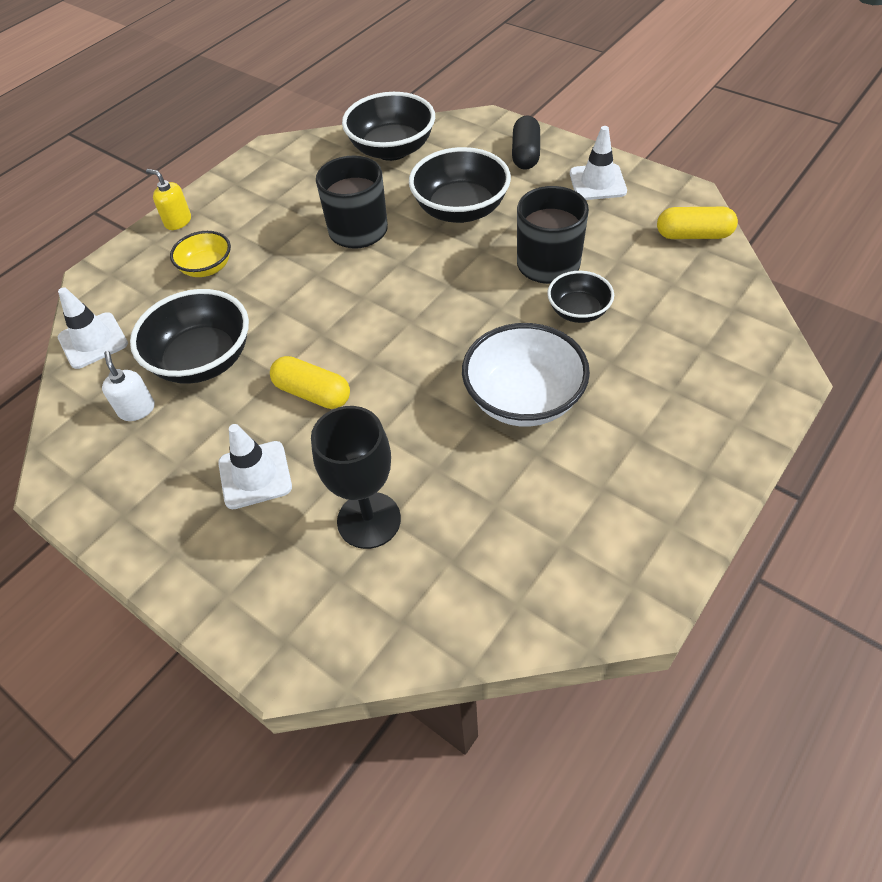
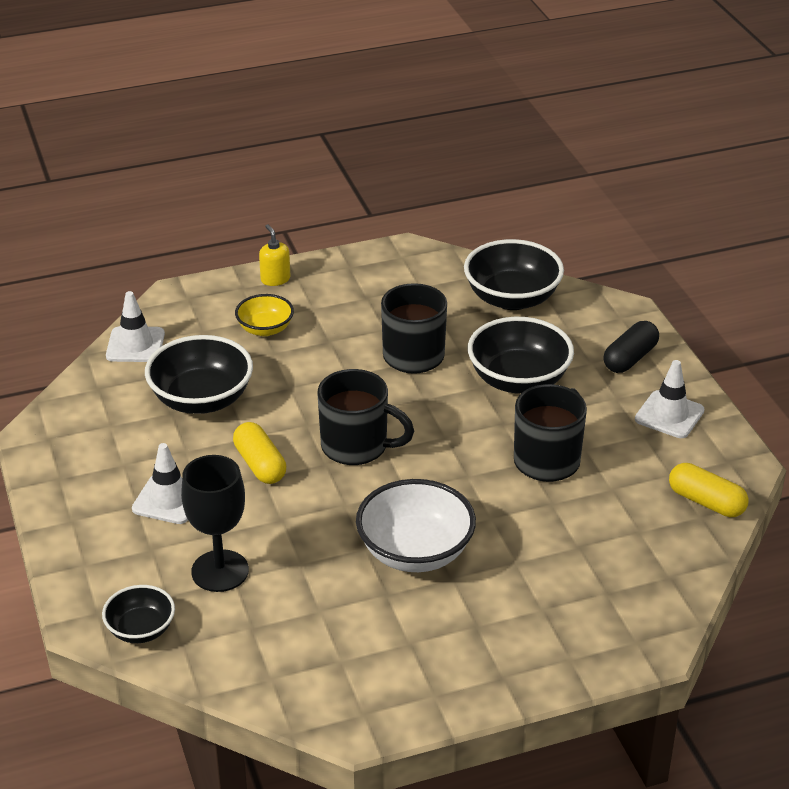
camera: 30 degrees right, 15 degrees down
(137, 409) = (126, 411): white soap dispenser -> none
(384, 331) = (357, 447): none -> black mug
(578, 311) = (531, 511): black bowl -> black bowl (141, 629)

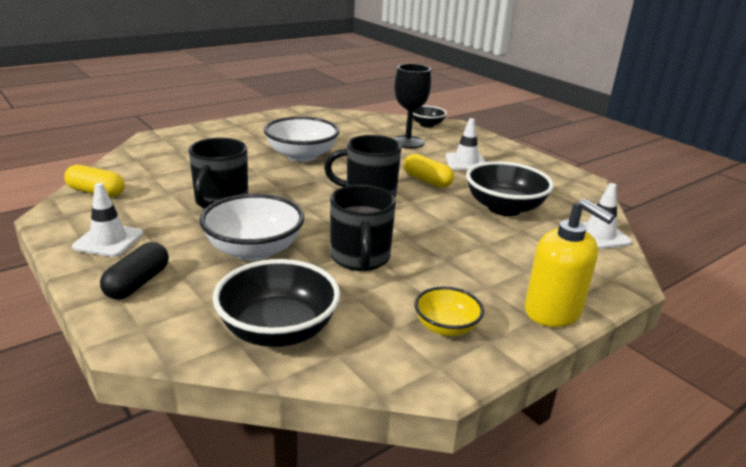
camera: 160 degrees right, 10 degrees down
(265, 329) = (511, 261): yellow bowl -> yellow bowl (446, 327)
(275, 279) = (553, 311): yellow soap dispenser -> yellow soap dispenser, size x1.89
(518, 380) = (254, 250): black bowl -> white bowl

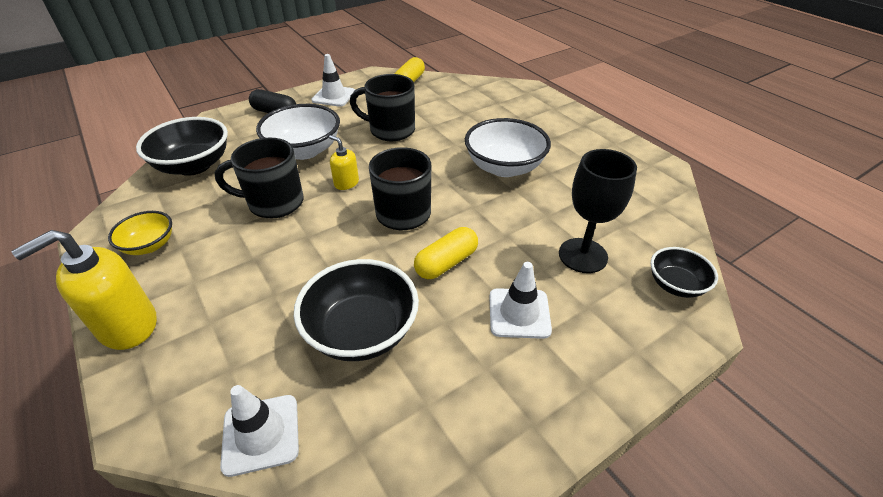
camera: 95 degrees right, 15 degrees up
(324, 222) = (346, 183): none -> yellow soap dispenser

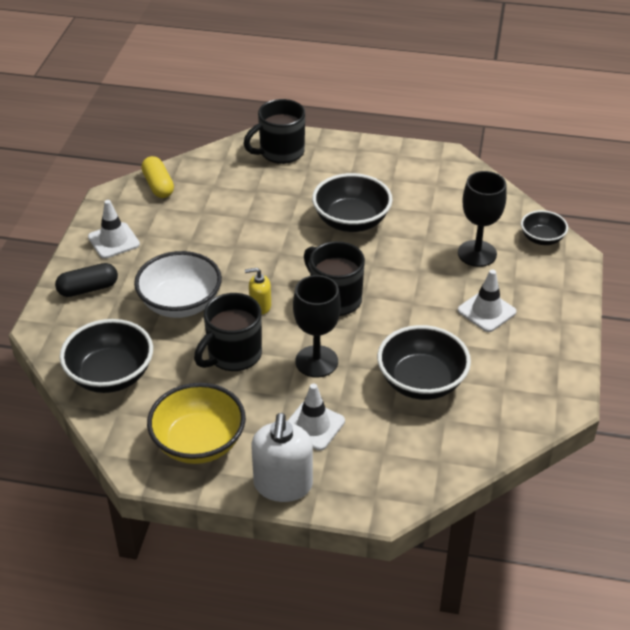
camera: 45 degrees left, 0 degrees up
(127, 326) = (283, 485): yellow soap dispenser -> white soap dispenser
(149, 245) = (199, 443): yellow bowl -> yellow bowl, size x1.73
(261, 434) = (448, 460): white traffic cone -> white traffic cone (313, 426)
(315, 248) = (316, 361): none -> black goblet
(390, 130) = (220, 243): black mug -> black mug (280, 153)
(446, 263) = (409, 312): yellow capsule -> none
(504, 167) = (351, 221): white bowl -> black bowl

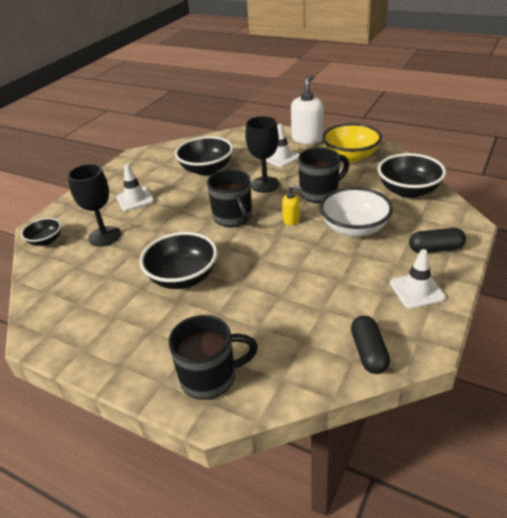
camera: 160 degrees left, 5 degrees down
(158, 186) = (368, 352): yellow capsule -> black capsule

